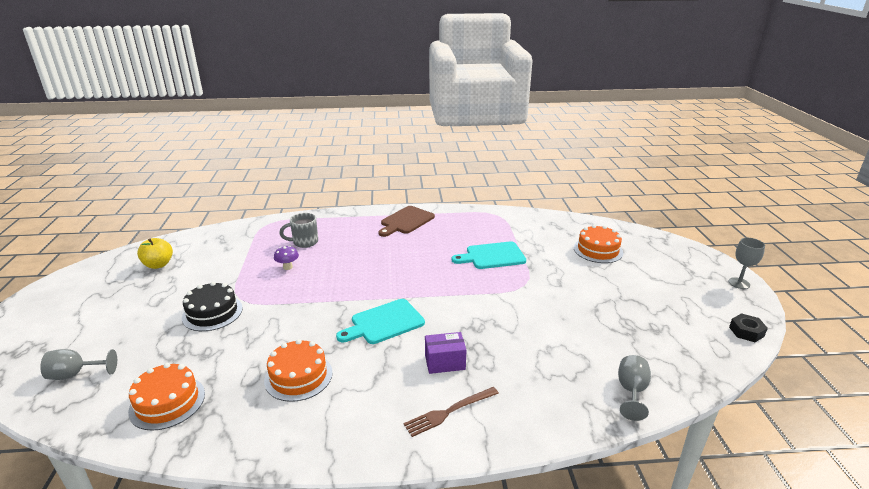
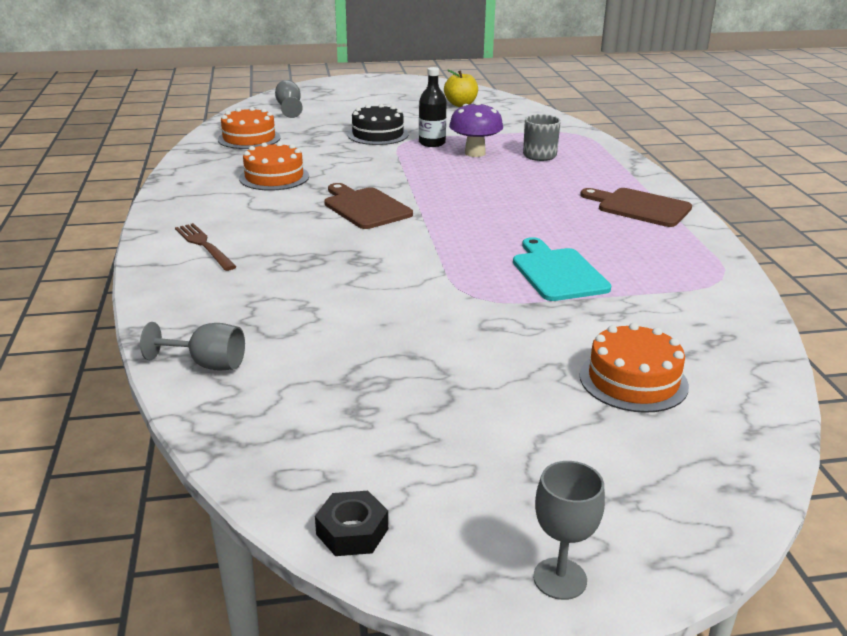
camera: 85 degrees right, 0 degrees up
(253, 285) = (432, 143): none -> black bottle
(288, 267) = (475, 153): purple mushroom -> purple mushroom, size x1.74
(384, 323) = (365, 207): turquoise cutting board -> brown cutting board
(445, 362) = (287, 242): purple box -> none

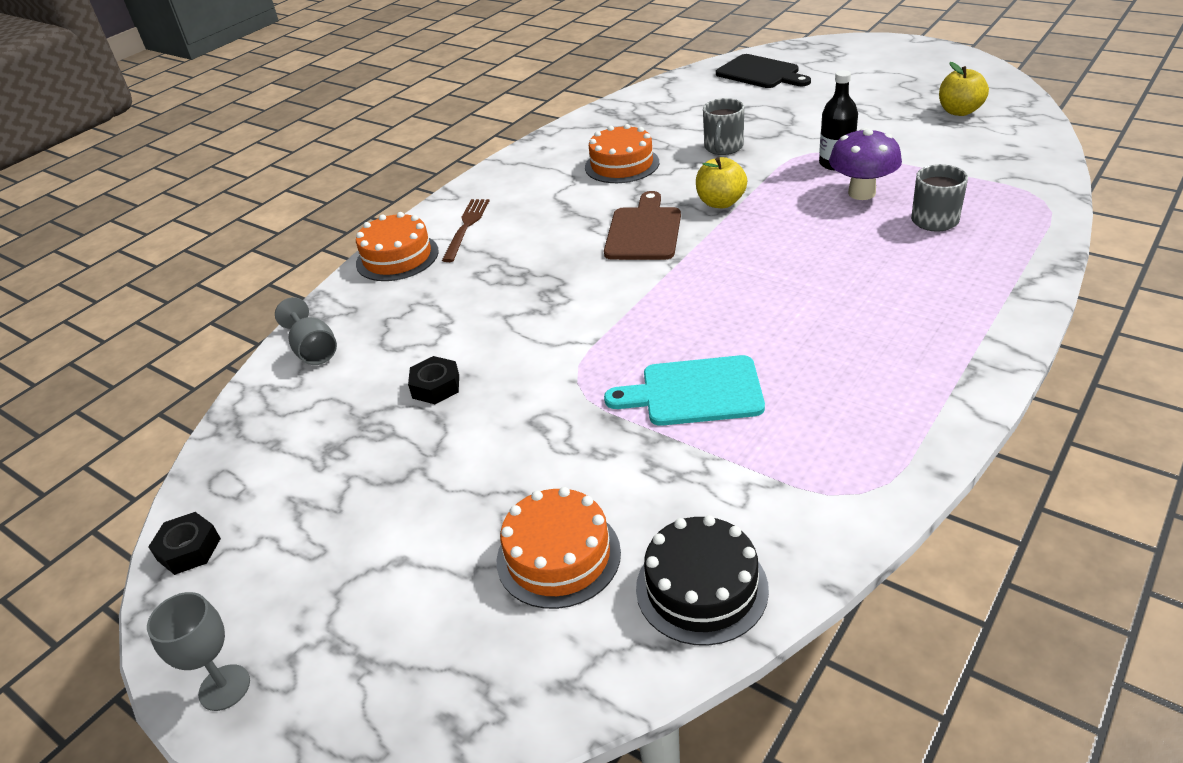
camera: 50 degrees right, 10 degrees up
(249, 138) = (668, 106): orange cake -> orange cake (397, 257)
(289, 108) = (760, 73): grey goblet -> black cutting board
(338, 151) = (723, 148): none -> grey mug
(371, 340) = (436, 386): none -> black nut
(377, 134) = (796, 134): black cake -> black cake (701, 588)
(392, 179) = (720, 203): none -> yellow apple
(557, 272) = (694, 392): turquoise cutting board -> turquoise cutting board turned 120 degrees counterclockwise
(639, 207) = (935, 345): brown cutting board -> none

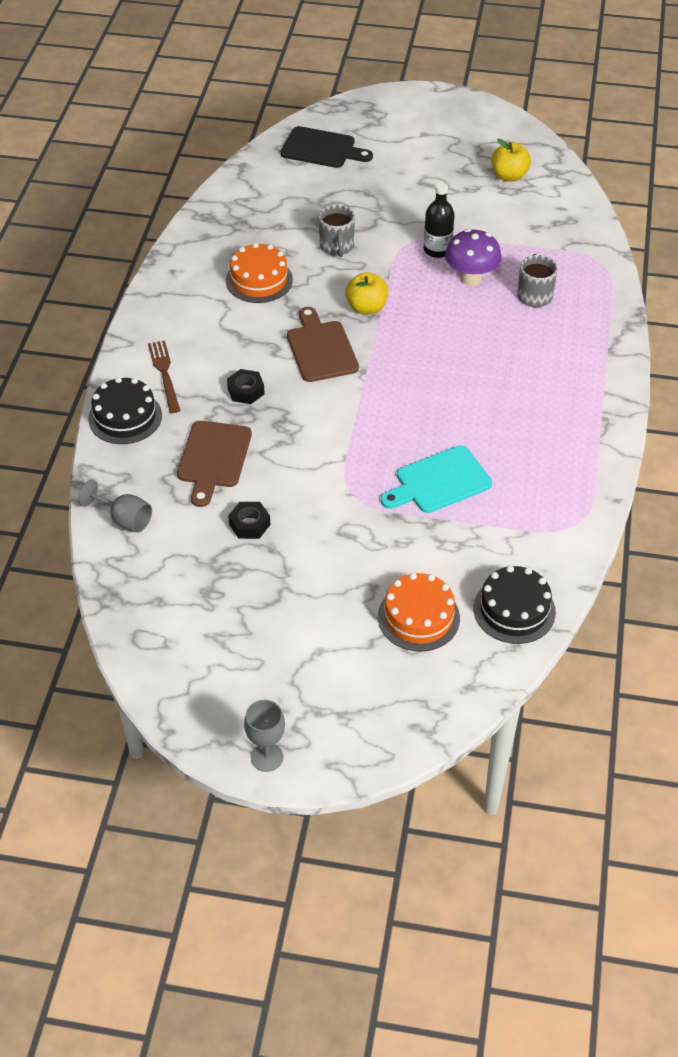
camera: 30 degrees left, 10 degrees up
(189, 549) = (163, 690): black nut -> black nut (246, 391)
(397, 257) = (125, 417): orange cake -> black cake
(451, 311) = (213, 458): none -> brown cutting board

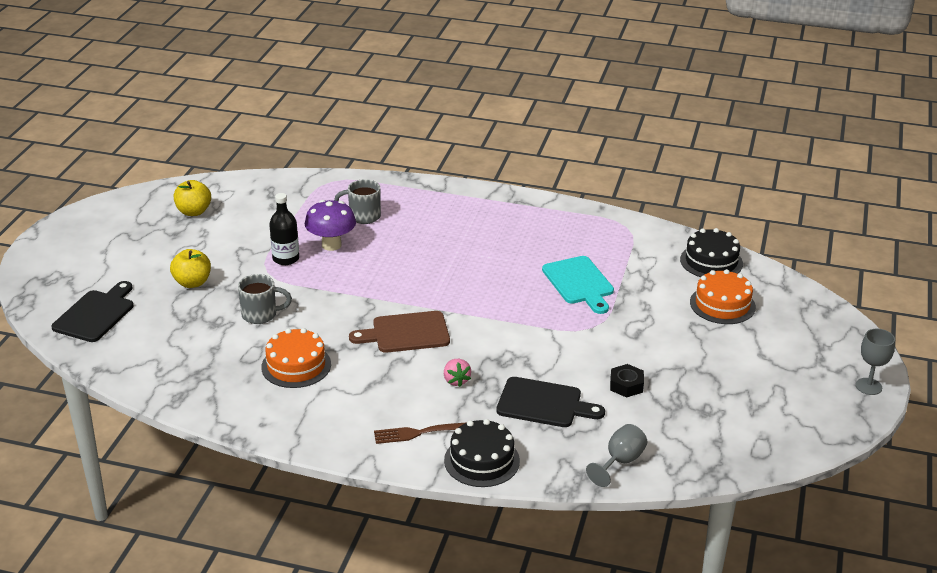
camera: 85 degrees left, 15 degrees down
(213, 458) = (544, 404): brown cutting board -> black cutting board
(246, 391) = (456, 380): black nut -> pink strawberry
(366, 308) = (355, 303): yellow apple -> yellow apple (192, 283)

